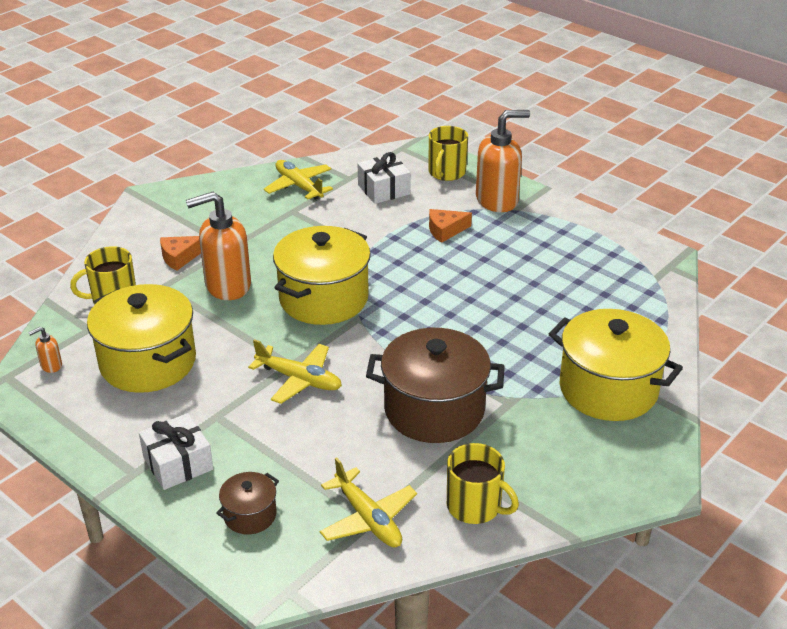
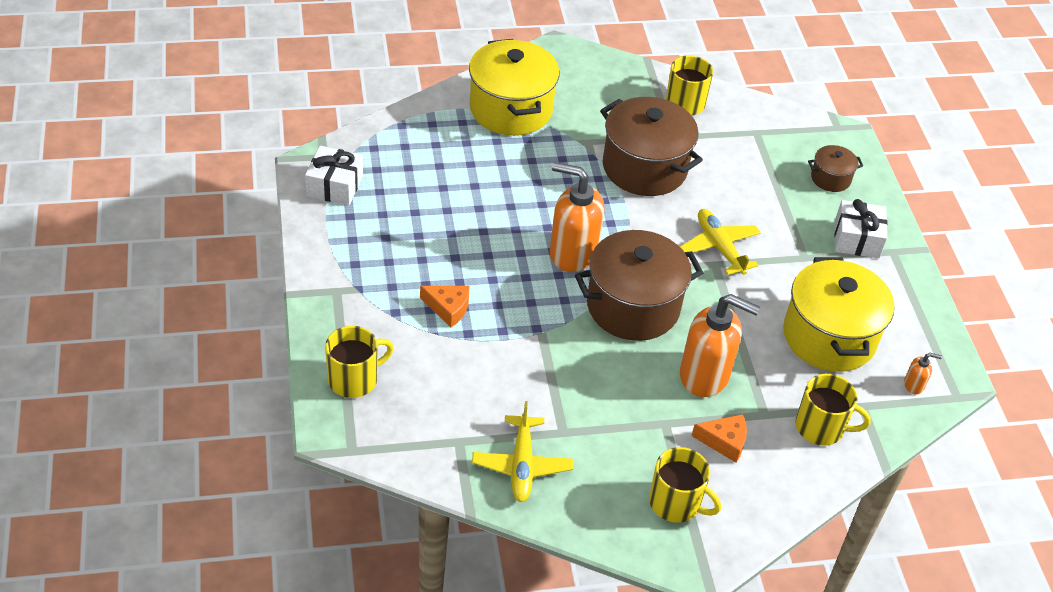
camera: 145 degrees left, 10 degrees up
(185, 214) = (676, 503): none -> yellow mug
(323, 298) = (633, 306): yellow pot -> brown pot
(368, 519) = (757, 134): yellow plane -> none
(384, 189) = (443, 399): white gift -> white gift (334, 186)
(497, 200) = (356, 310): orange soap dispenser -> orange soap dispenser (572, 253)

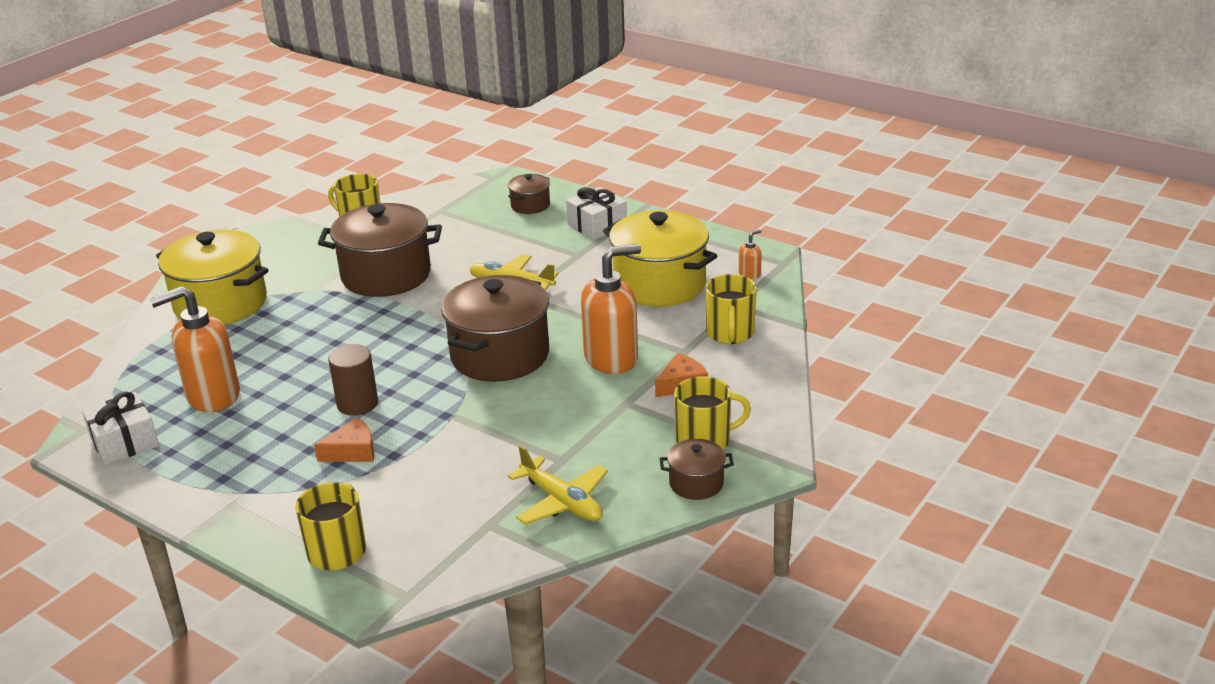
camera: 40 degrees left, 15 degrees down
(495, 270) = (357, 404): none -> brown cylinder
(572, 253) = (405, 355): orange soap dispenser -> orange soap dispenser (212, 396)
(624, 532) = (696, 483): none -> brown pot
(821, 427) = (730, 333): yellow mug -> yellow mug turned 120 degrees clockwise

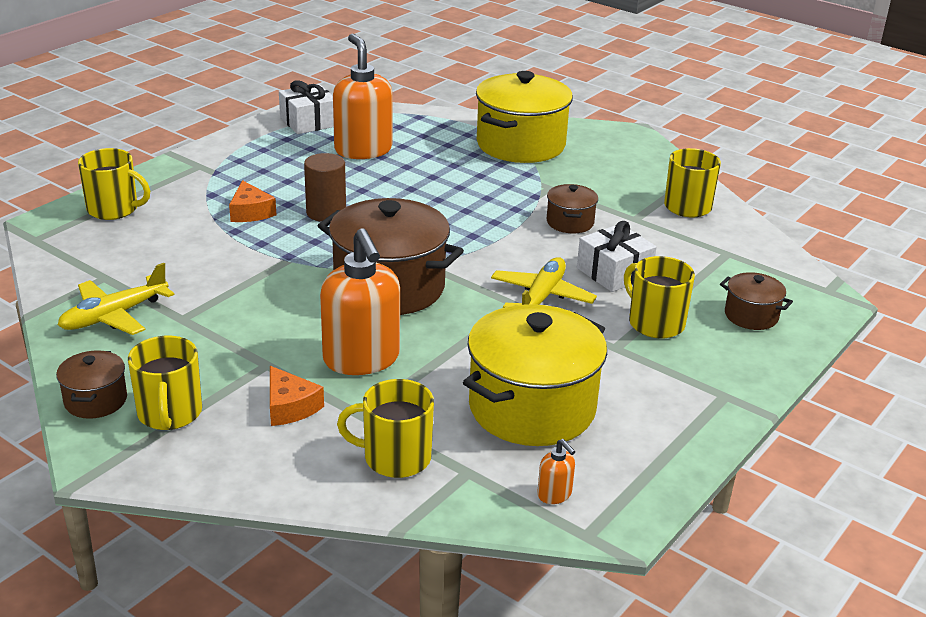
camera: 90 degrees right, 0 degrees up
(386, 275) = (570, 222): brown pot -> brown pot, size x0.48
(543, 240) = (655, 323): none -> yellow mug
(597, 225) = (698, 366): white gift -> white gift (614, 272)

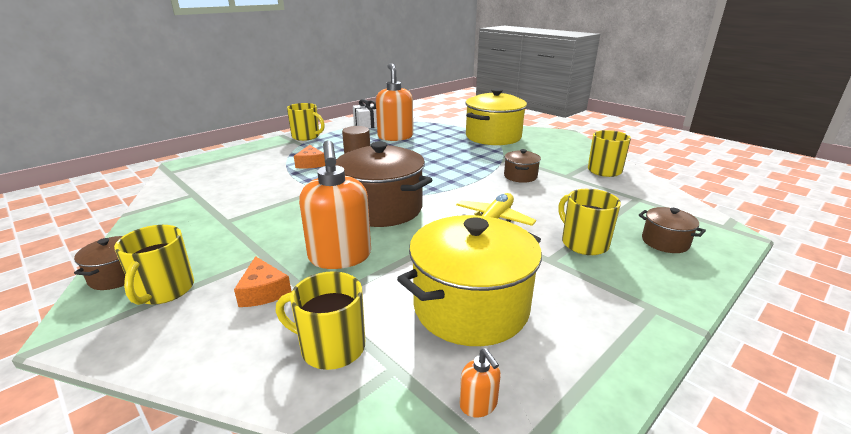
camera: 10 degrees right, 5 degrees down
(113, 316) = (180, 217): yellow plane -> none
(114, 209) = (229, 159): yellow mug -> yellow mug (306, 136)
(614, 272) = (550, 207): white gift -> none

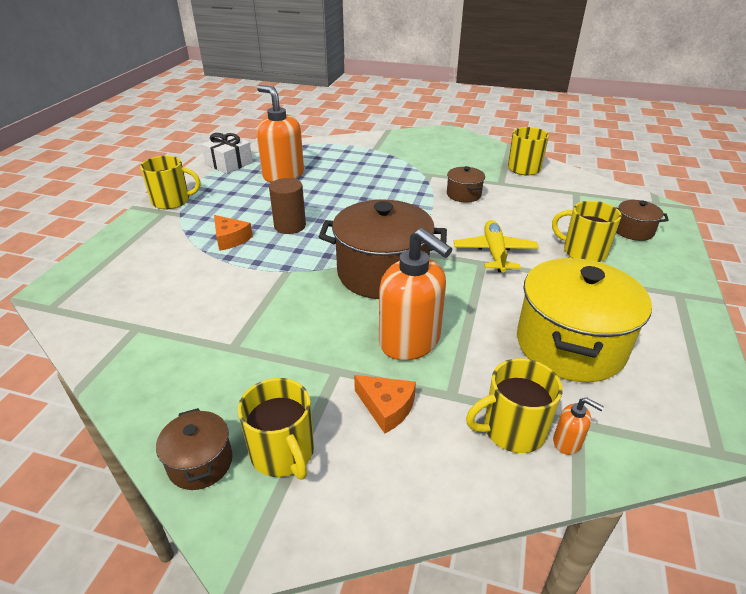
camera: 30 degrees left, 10 degrees up
(478, 404) = (659, 421): orange soap dispenser -> orange soap dispenser (567, 442)
(493, 137) = (386, 151): yellow pot -> none

